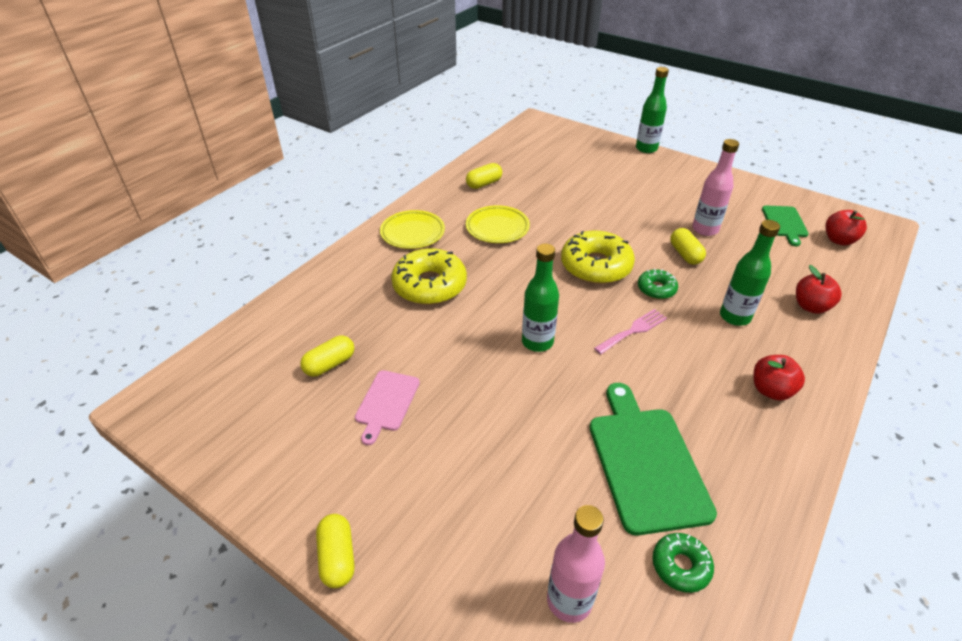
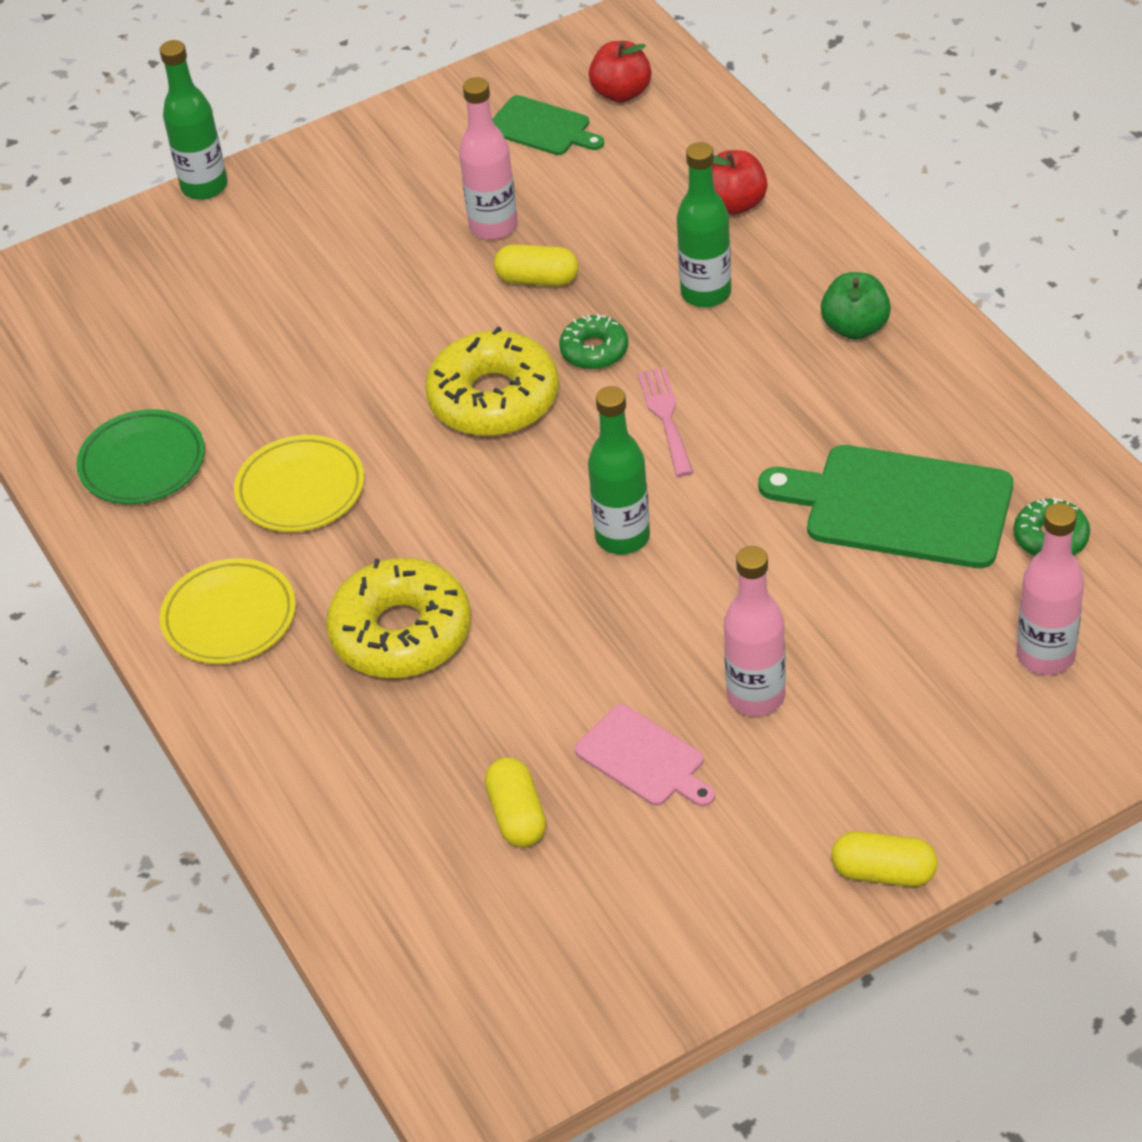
camera: 60 degrees left, 5 degrees up
(453, 439) = (756, 696): none -> pink bottle
(484, 184) = (142, 463): yellow capsule -> green plate
(771, 390) = (855, 327): red apple -> green apple

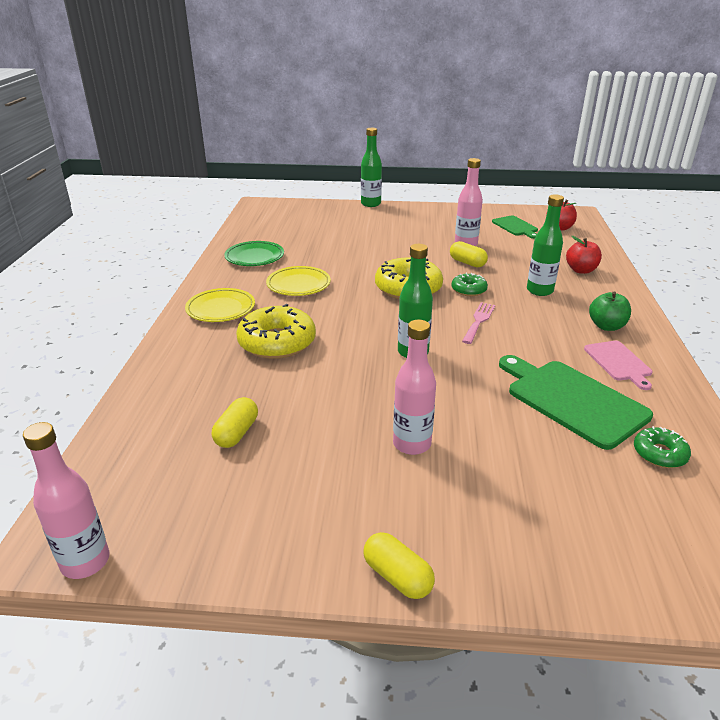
camera: 30 degrees right, 15 degrees down
(644, 759) = (324, 441): pink cutting board -> pink cutting board (619, 362)
(1045, 656) = (611, 512): pink bottle -> pink bottle (85, 562)

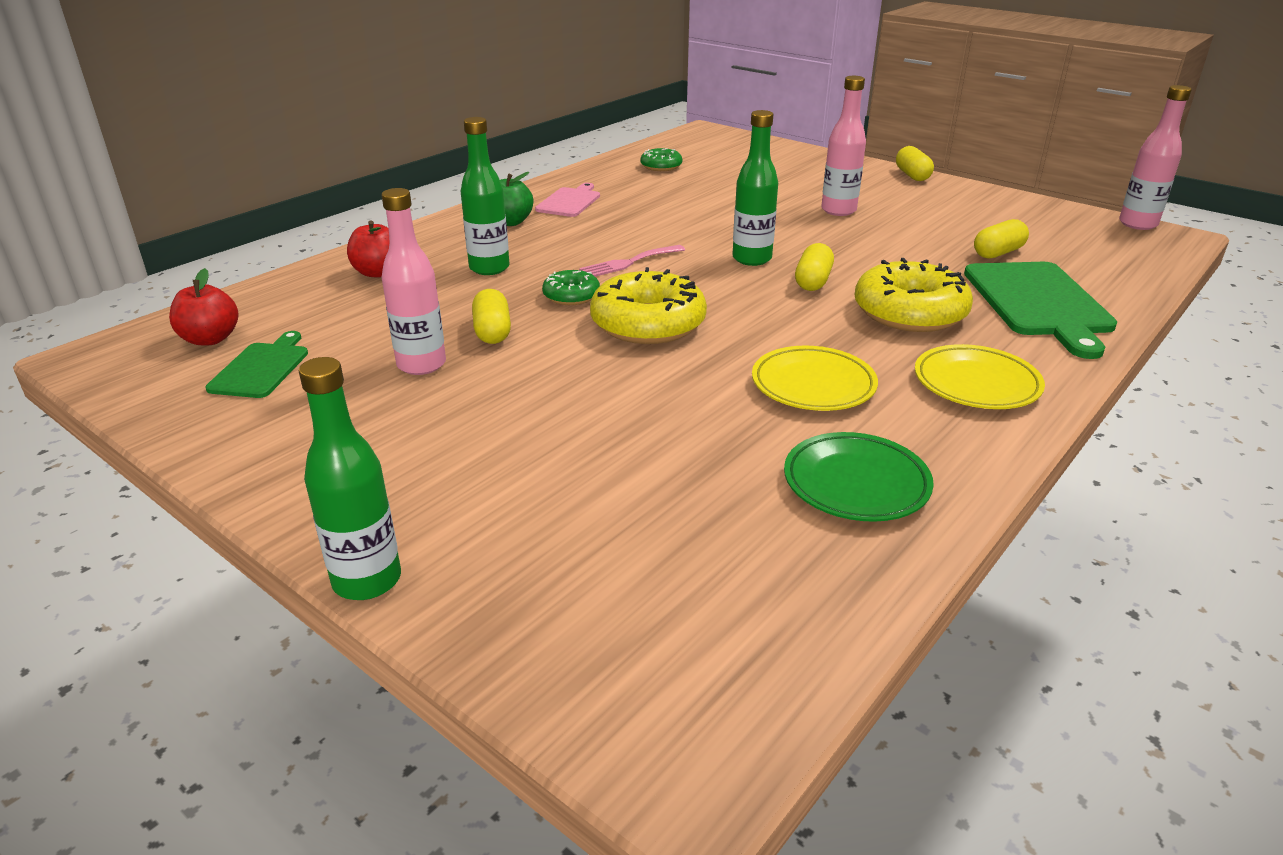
camera: 145 degrees left, 0 degrees up
(354, 346) = (813, 281): none -> yellow capsule
(572, 400) = (664, 196): green cutting board -> green cutting board (1039, 303)

